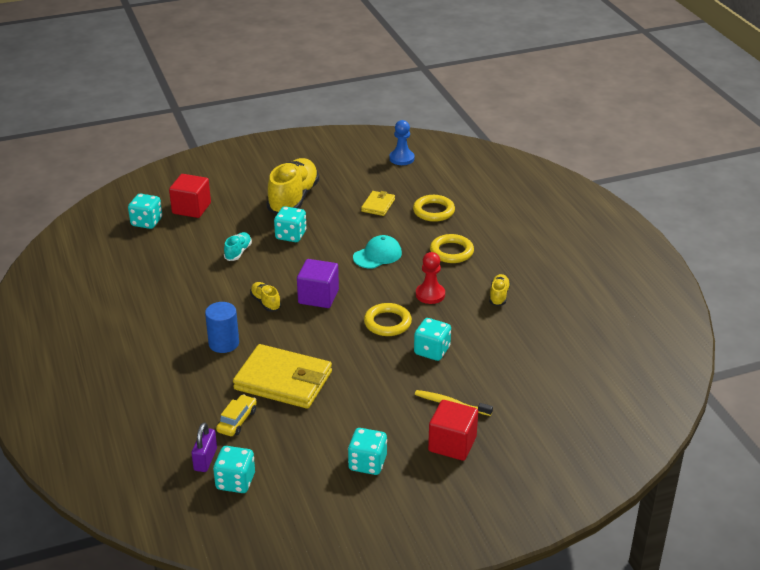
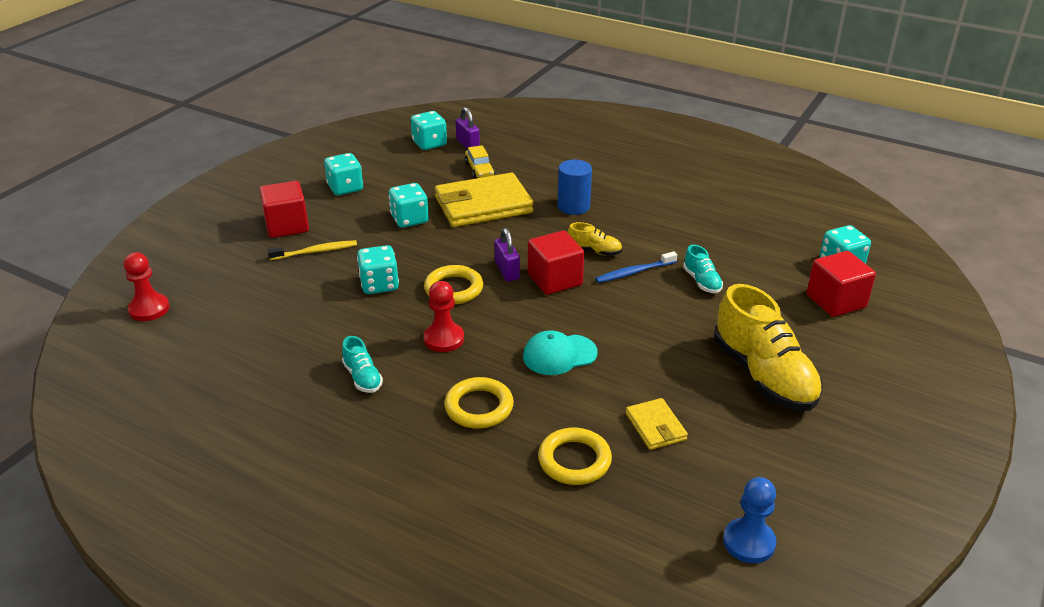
camera: 140 degrees right, 0 degrees up
(265, 277) = (634, 272): none -> blue toothbrush
(291, 235) = (685, 327): turquoise dice -> turquoise dice (409, 219)
(318, 297) = (554, 280): purple cube -> red cube
(339, 318) = (507, 271): none -> purple padlock
(377, 255) = (559, 355): turquoise cap -> turquoise cap turned 60 degrees clockwise
(499, 296) = (362, 377): yellow shoe -> turquoise shoe
(607, 414) = (149, 309): none -> red pawn

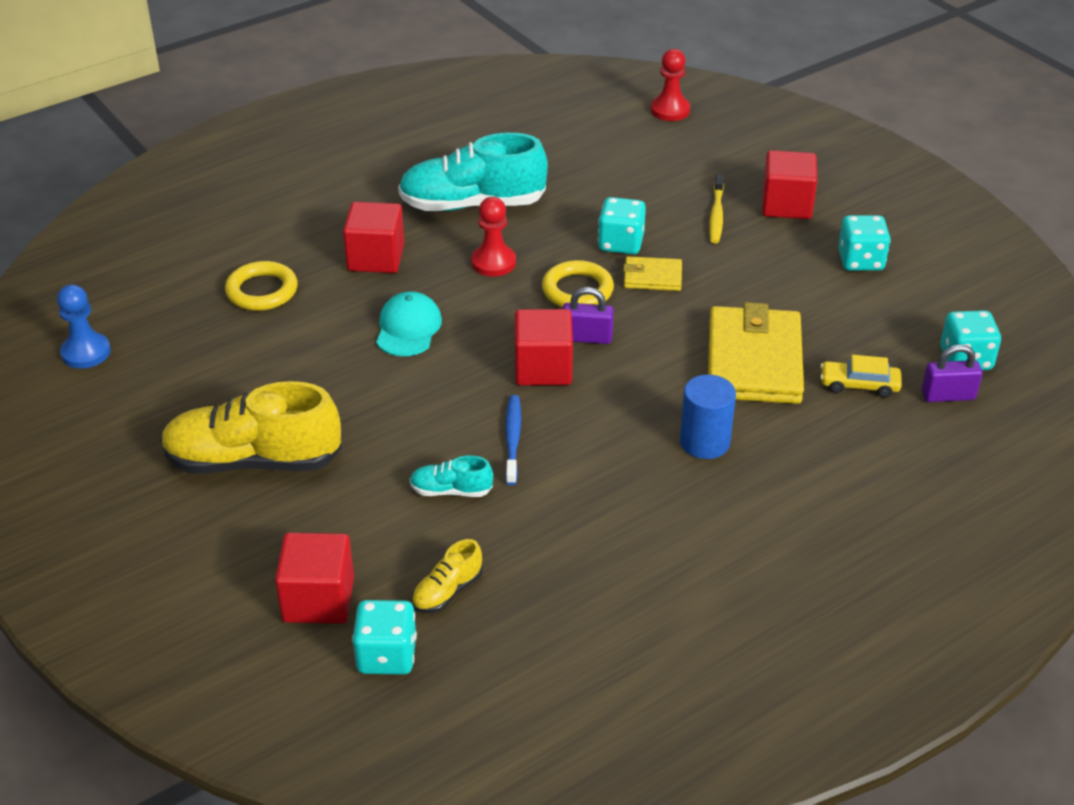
camera: 115 degrees right, 5 degrees up
(362, 377) = (472, 204): turquoise shoe -> turquoise shoe, size x2.19
(409, 219) = (751, 293): turquoise dice -> none
(479, 407) = (376, 258): yellow ring -> red cube
(594, 251) = (582, 422): yellow shoe -> yellow shoe (447, 592)
(655, 426) = (255, 353): yellow wallet -> yellow wallet (652, 277)

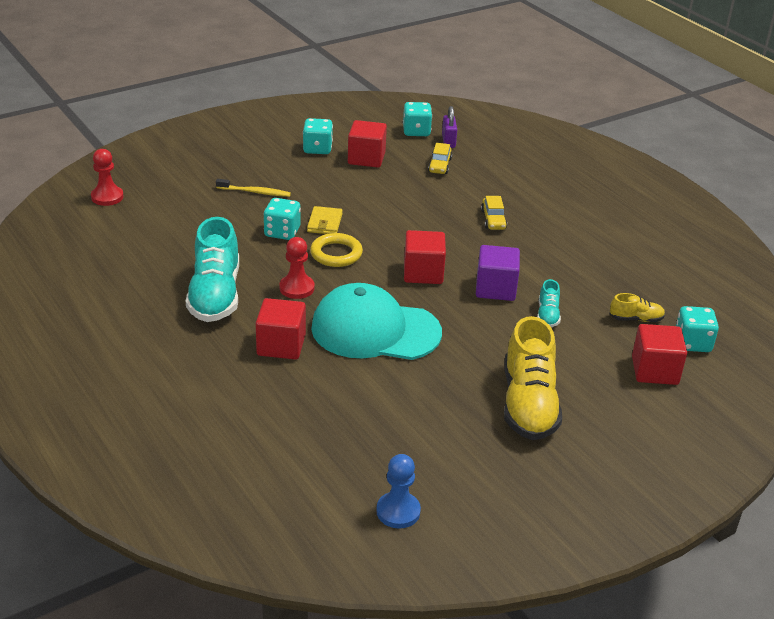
camera: 90 degrees left, 5 degrees down
(262, 291) = (318, 407): yellow ring -> none
(408, 328) = (375, 330): turquoise cap -> turquoise cap, size x1.95
(447, 592) = (636, 319): yellow shoe -> yellow shoe turned 45 degrees counterclockwise
(513, 439) = (495, 288): blue toothbrush -> purple cube
(587, 337) = (390, 253): purple padlock -> none
(704, 442) = (493, 220): blue cylinder -> yellow car
(753, 361) = (417, 196): yellow wallet -> none
(786, 205) = (249, 165): red cube -> red cube (366, 158)

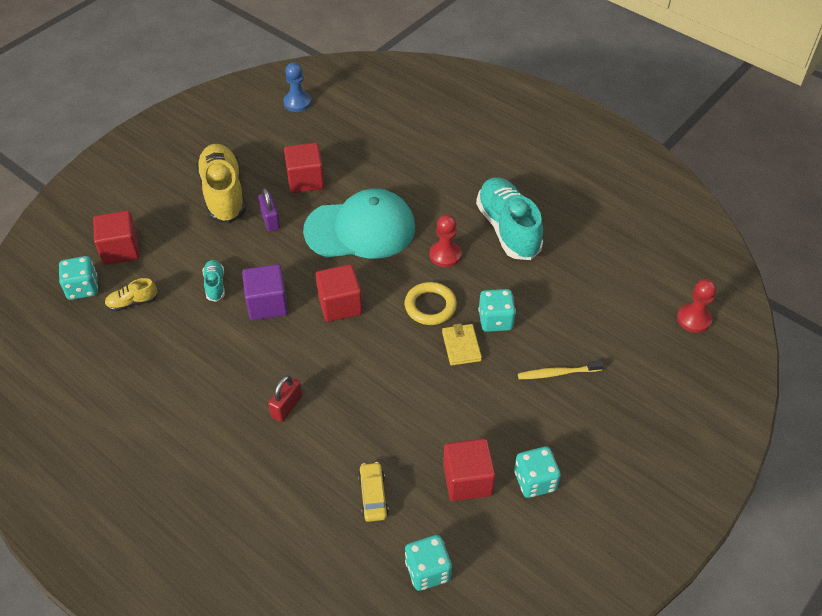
camera: 165 degrees right, 15 degrees up
(281, 345) = (428, 196): red cube -> red cube (305, 180)
(448, 141) = (377, 560): purple padlock -> purple padlock (270, 220)
(493, 220) = (287, 406): yellow car -> red padlock

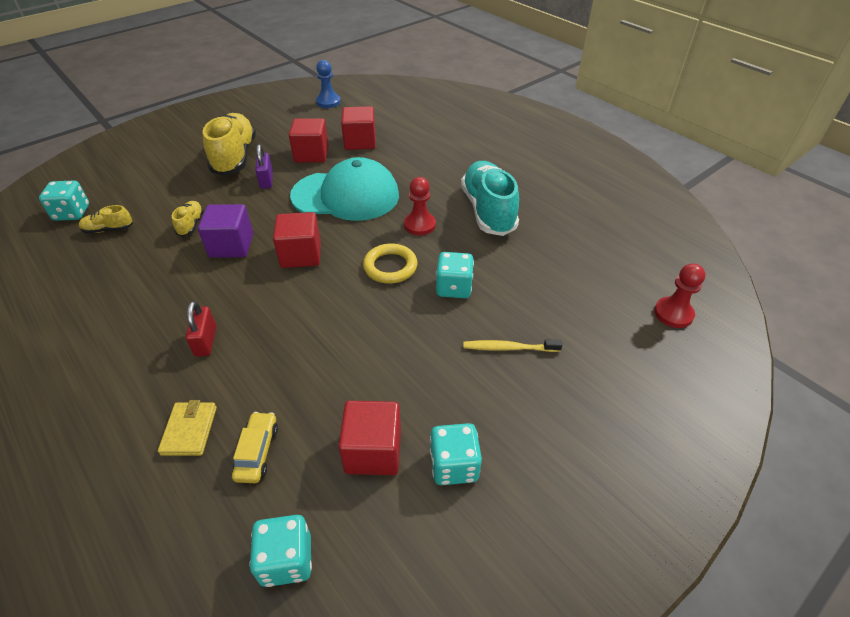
camera: 10 degrees right, 5 degrees down
(120, 250) = (123, 188): red cube -> red cube (360, 142)
(215, 285) = (191, 224): turquoise shoe -> yellow shoe
(287, 406) = (206, 341): red padlock -> red padlock turned 45 degrees counterclockwise
(461, 346) = (410, 307): yellow wallet -> yellow wallet (189, 430)

